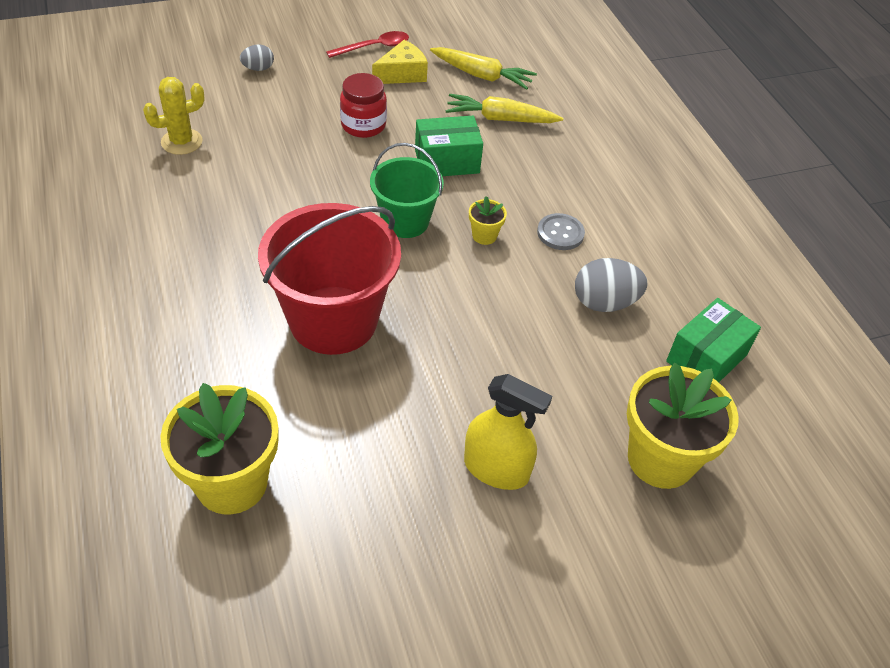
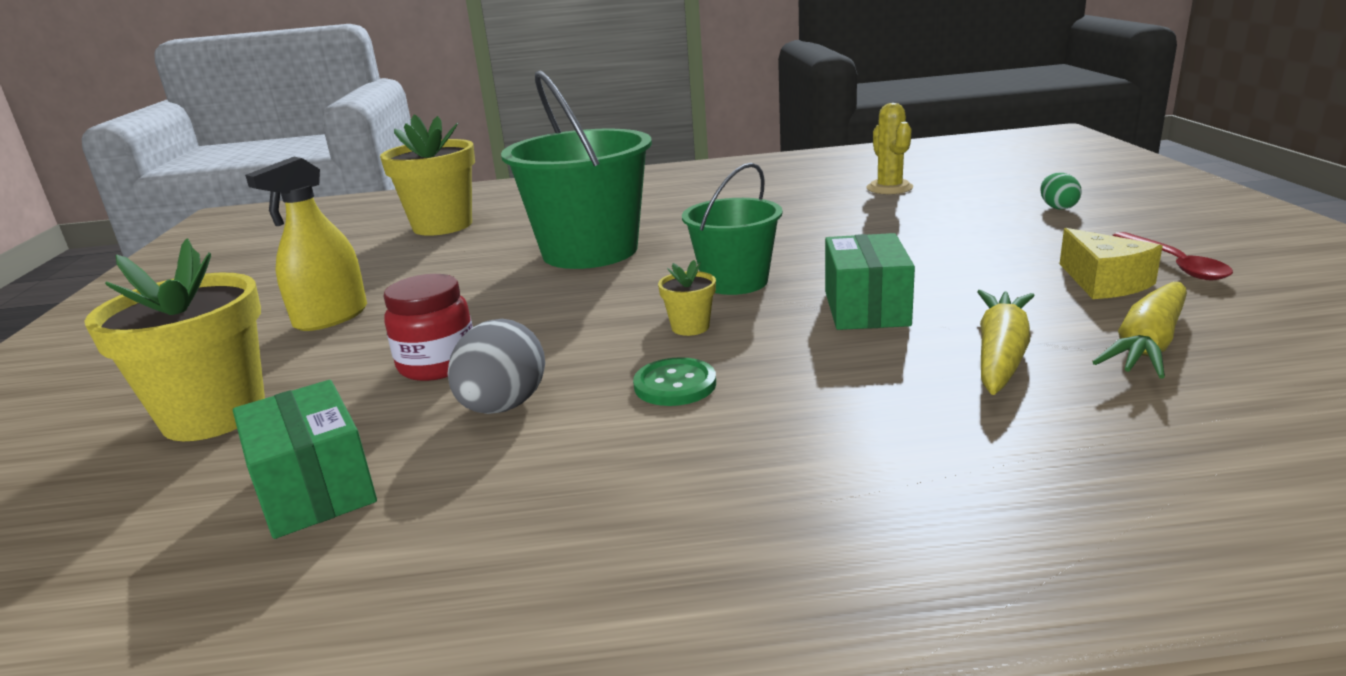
camera: 110 degrees right, 25 degrees down
(258, 68) = (1057, 207): grey egg -> green egg
(333, 320) = (590, 251): red bucket -> green bucket
(363, 125) = (946, 260): red jar -> red jar (438, 365)
(560, 233) = (675, 385): grey button -> green button

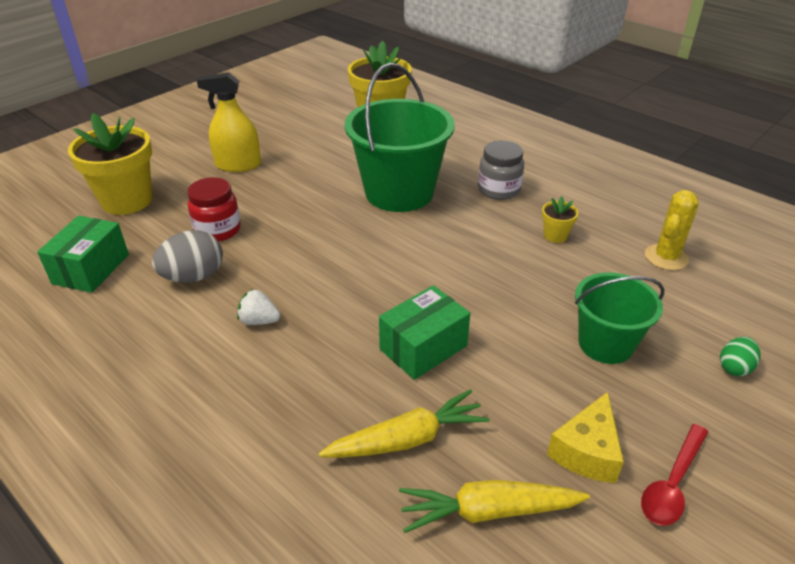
camera: 45 degrees right, 15 degrees up
(675, 385) = (259, 321): green button -> white strawberry
(679, 213) = (499, 190): none -> grey jar
(690, 327) = (331, 289): yellow flower pot -> yellow flower pot (555, 235)
(735, 282) = (411, 272): green bucket -> green bucket (605, 344)

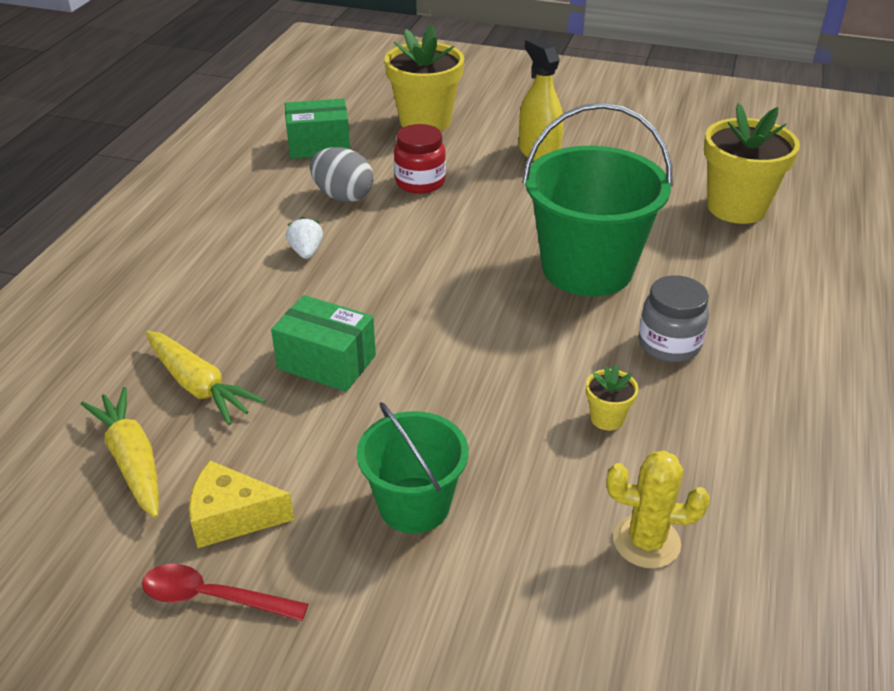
camera: 65 degrees right, 0 degrees up
(734, 367) = (441, 644): green egg -> none

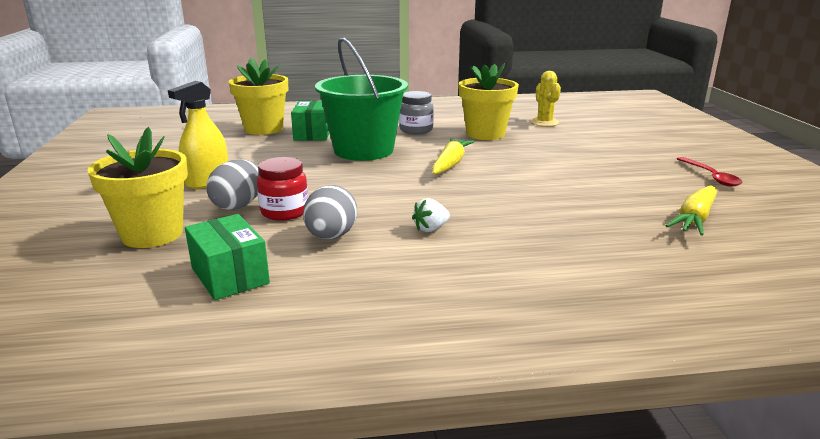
camera: 115 degrees left, 15 degrees down
(198, 386) = (614, 220): yellow carrot -> yellow carrot (450, 164)
(232, 517) = (671, 184): yellow cheese -> none
(326, 362) = (536, 192): green box -> green box (313, 133)
(414, 505) = (594, 155): green bucket -> none
(457, 162) = (238, 205): none -> grey egg
(607, 418) = (485, 134): yellow flower pot -> yellow flower pot, size x2.26

